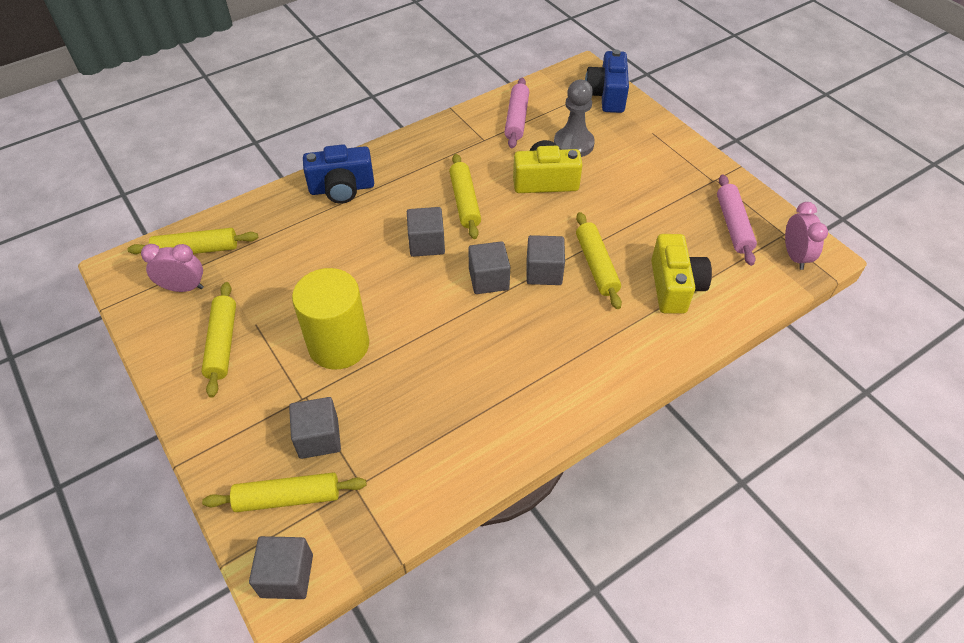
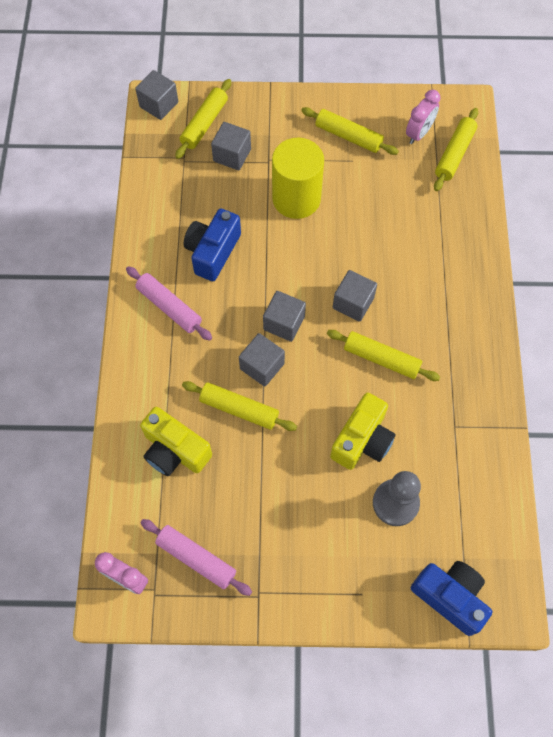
camera: 125 degrees right, 15 degrees up
(342, 188) = (462, 277): blue camera -> blue camera (212, 252)
(517, 119) = (467, 477): pink rolling pin -> pink rolling pin (169, 307)

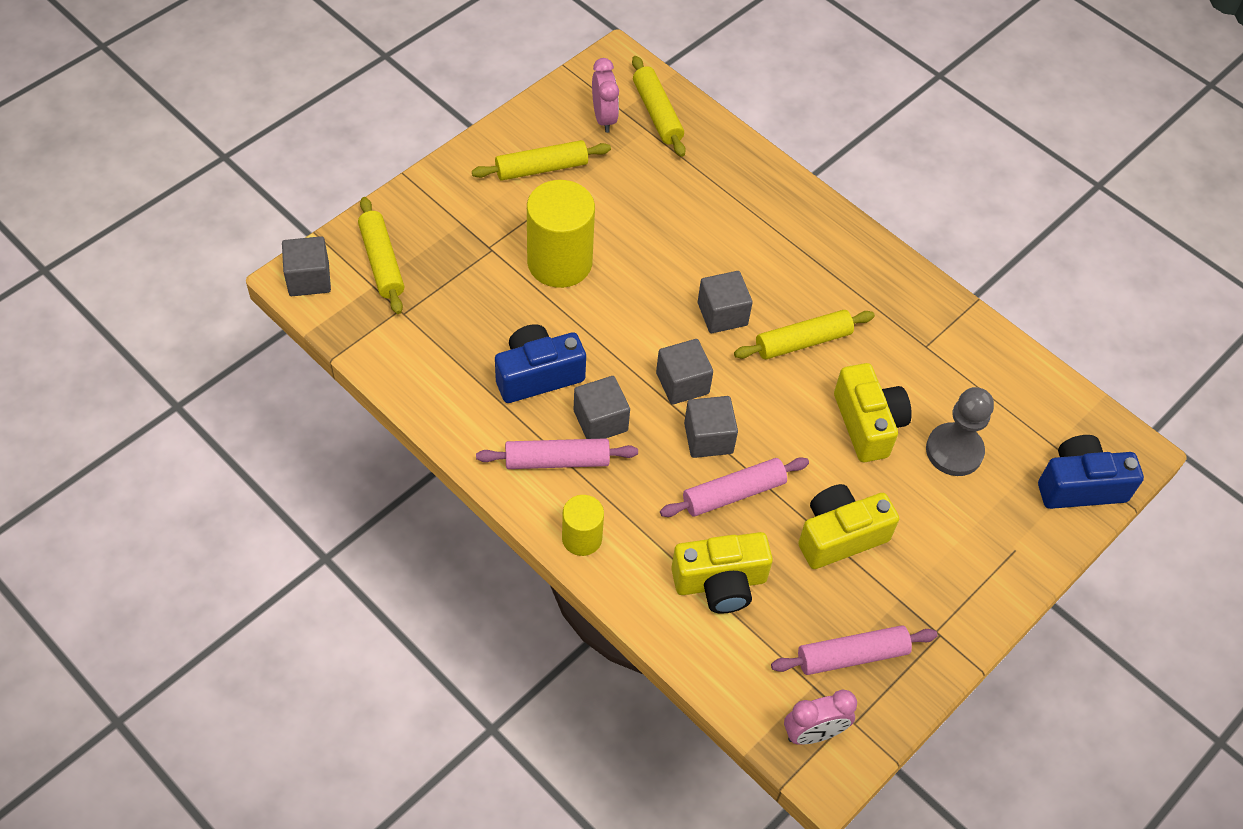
camera: 50 degrees left, 10 degrees down
(134, 360) = (582, 538): none -> yellow cylinder
(212, 252) = (538, 375): blue camera -> blue camera turned 90 degrees clockwise
(232, 155) = (447, 270): grey cube -> grey cube (600, 421)
(239, 409) = (733, 494): yellow rolling pin -> pink rolling pin
(269, 487) = (840, 536): none -> yellow camera

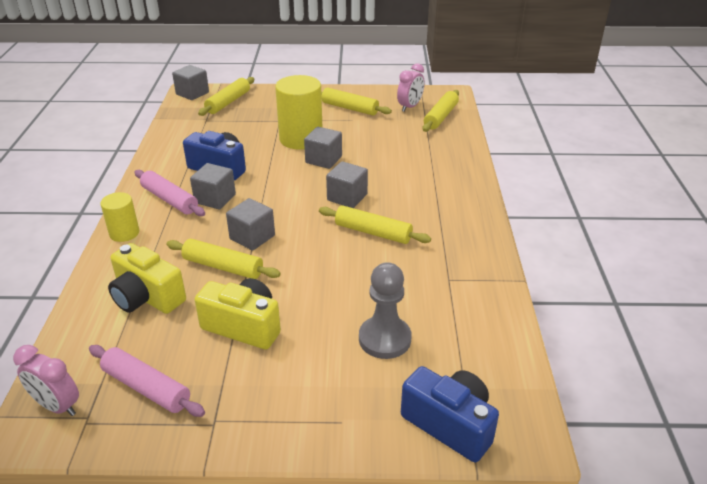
camera: 50 degrees right, 20 degrees down
(682, 383) = (279, 209): grey cube -> grey cube (323, 159)
(733, 494) = (223, 267): pink rolling pin -> yellow rolling pin
(868, 424) = (350, 289): yellow camera -> none

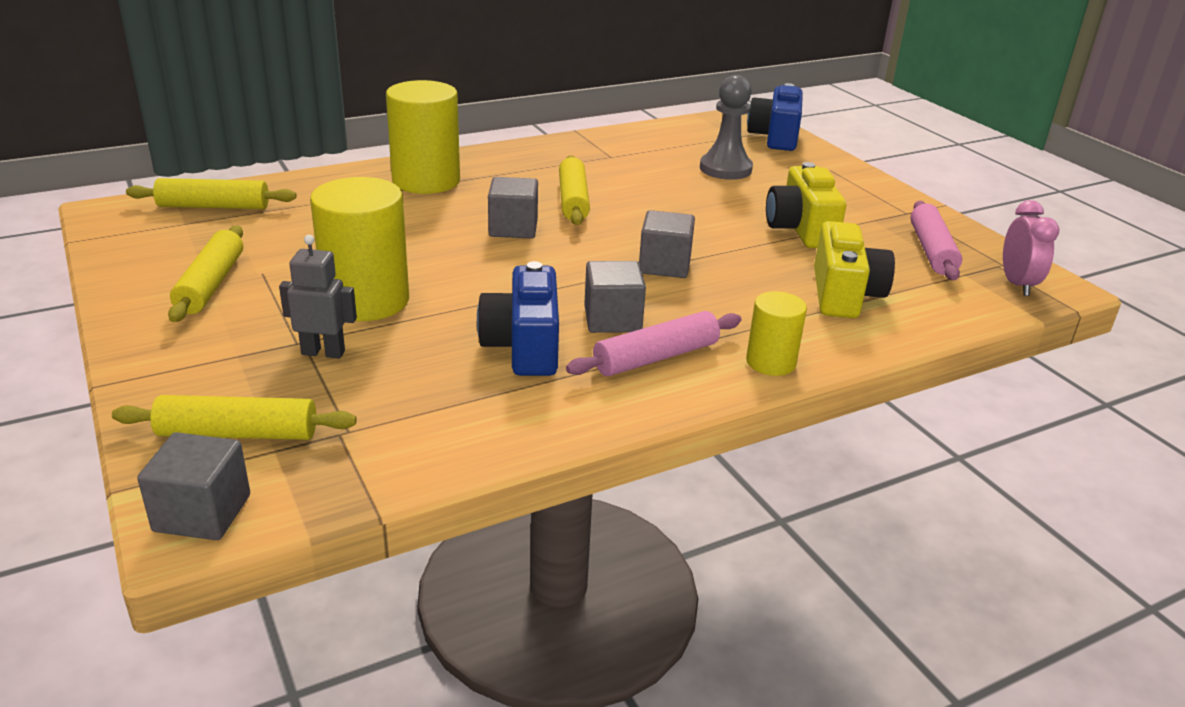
camera: 120 degrees left, 5 degrees down
(169, 200) = (656, 357): pink rolling pin -> pink rolling pin turned 45 degrees clockwise
(223, 267) = (738, 267): yellow rolling pin -> none
(265, 123) = (323, 352): none -> grey robot
(323, 159) = (424, 265): grey cube -> none
(410, 107) = (183, 234): pink clock -> none
(442, 183) = (426, 181): none -> yellow cylinder

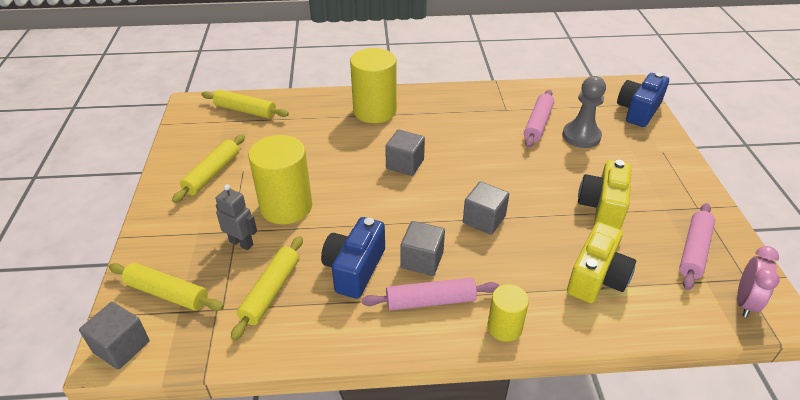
camera: 25 degrees right, 10 degrees up
(573, 200) = (457, 146): yellow rolling pin -> yellow rolling pin (271, 291)
(662, 164) = (537, 124): none -> pink rolling pin

